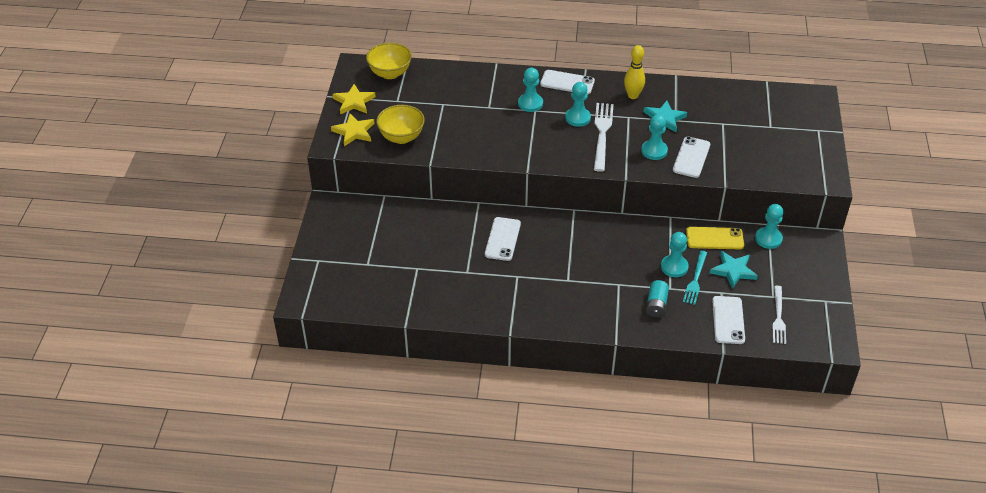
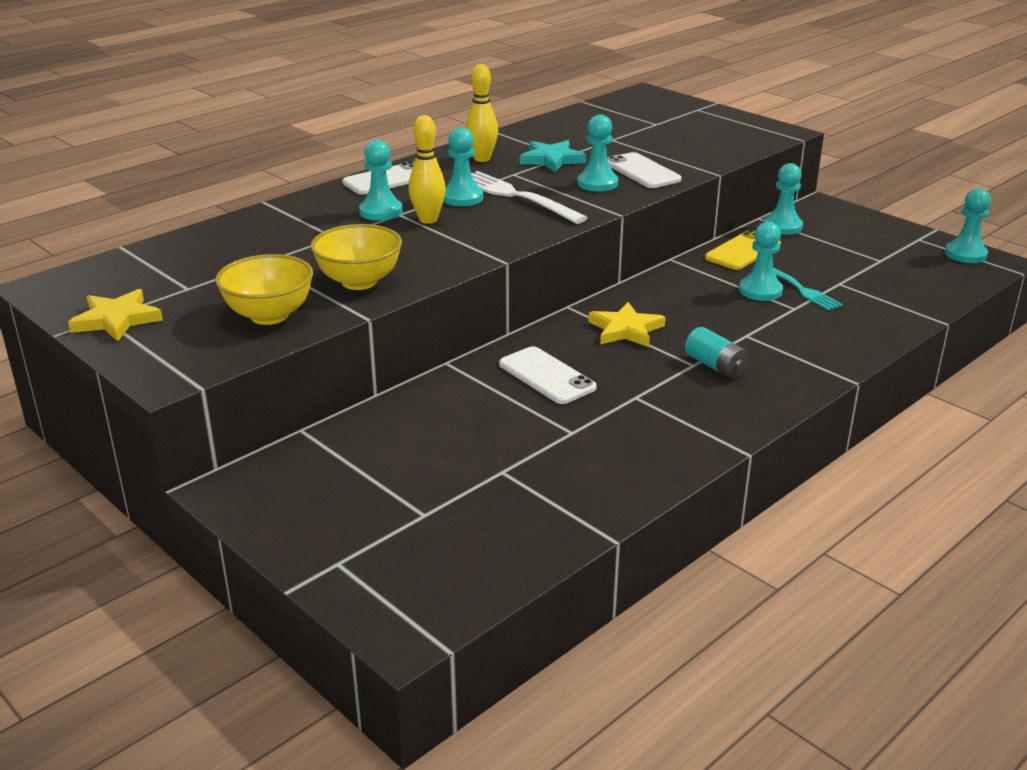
camera: 50 degrees left, 15 degrees down
(354, 132) = (180, 346): yellow star -> yellow star (625, 329)
(390, 73) = (121, 270): yellow bowl -> yellow bowl (359, 282)
(540, 123) = (428, 220): none -> yellow bowling pin
(656, 305) = (815, 328): turquoise battery -> turquoise battery (715, 366)
(728, 320) = (892, 298): white phone -> none
(733, 271) = (811, 263): turquoise star -> none
(778, 317) = (918, 271): white fork -> none
(828, 328) = (965, 254): none -> turquoise pawn

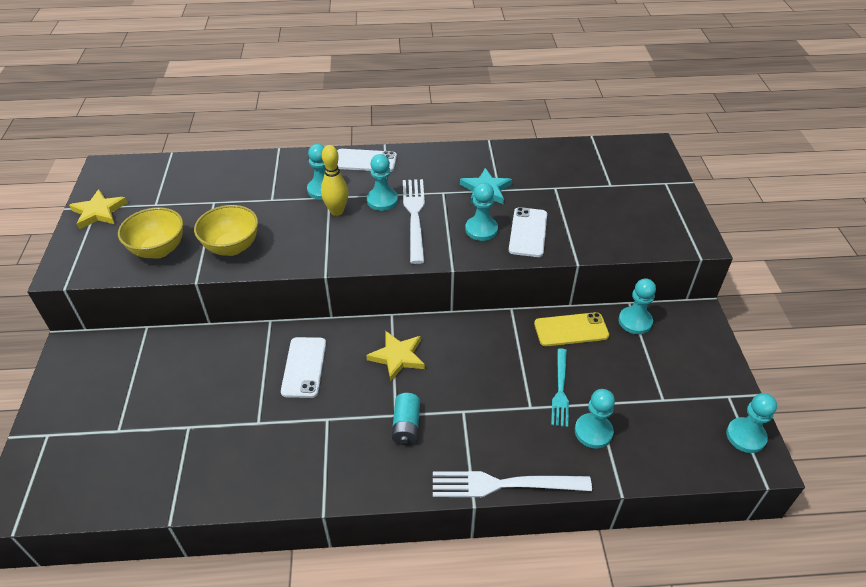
camera: 40 degrees right, 15 degrees up
(482, 159) = (444, 167): yellow bowling pin -> none
(760, 291) = (530, 376): turquoise pawn -> turquoise pawn (593, 432)
(856, 359) = (504, 484): none -> white fork

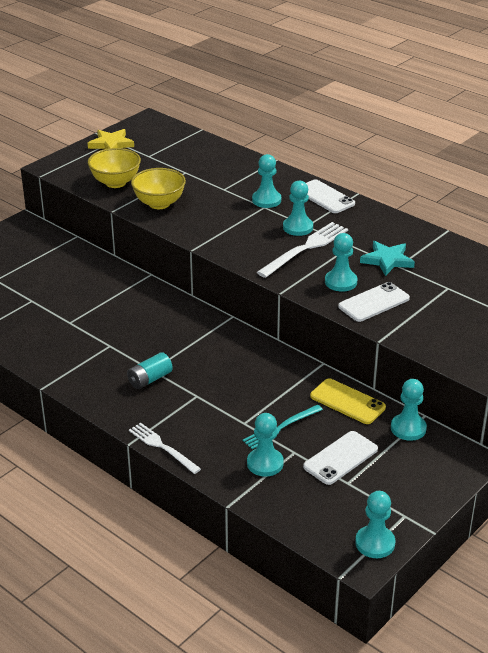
camera: 45 degrees right, 10 degrees down
(304, 367) = (135, 311): white phone -> white phone (340, 458)
(337, 211) = (256, 218): yellow bowling pin -> none
(397, 357) = (200, 341): yellow star -> none
(504, 484) = (162, 447): white fork -> white fork, size x0.66

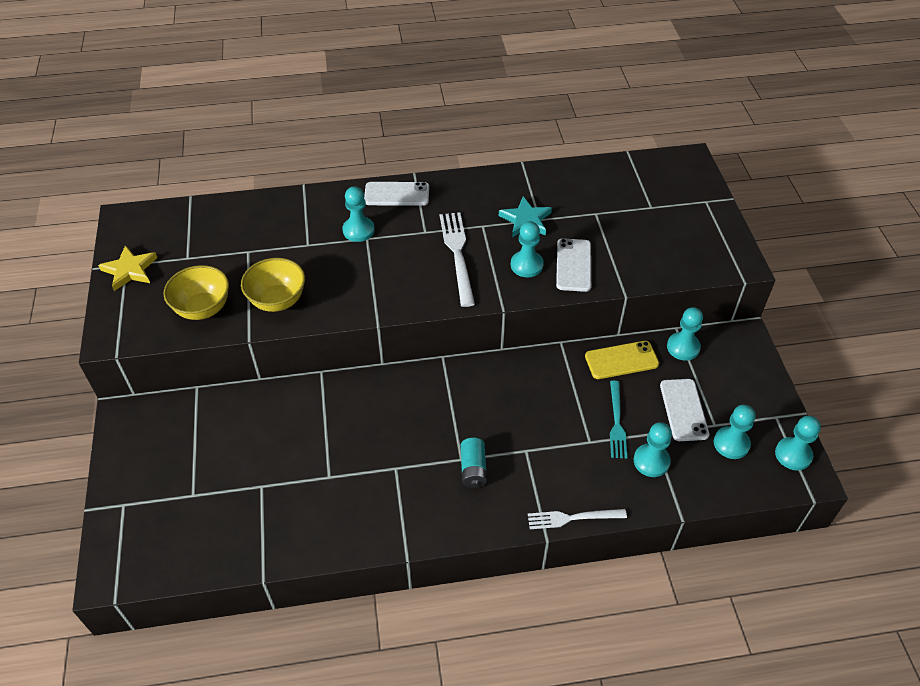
camera: 50 degrees left, 15 degrees up
(298, 227) = (422, 239): turquoise pawn -> turquoise pawn (731, 443)

